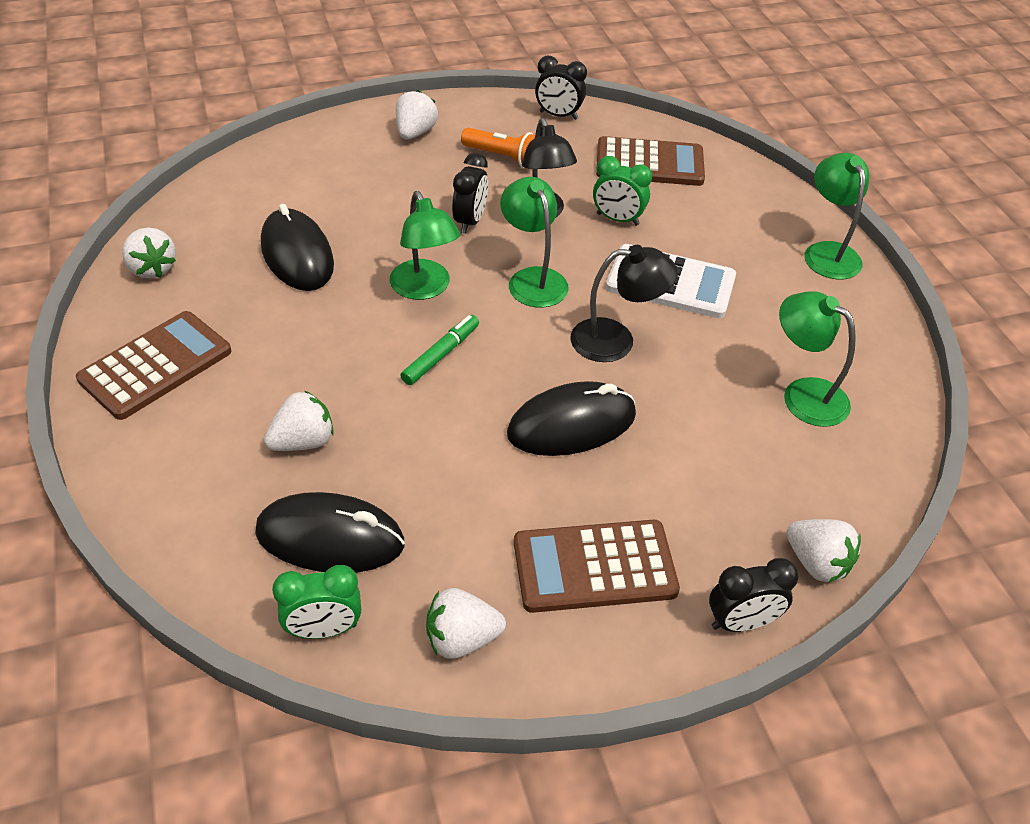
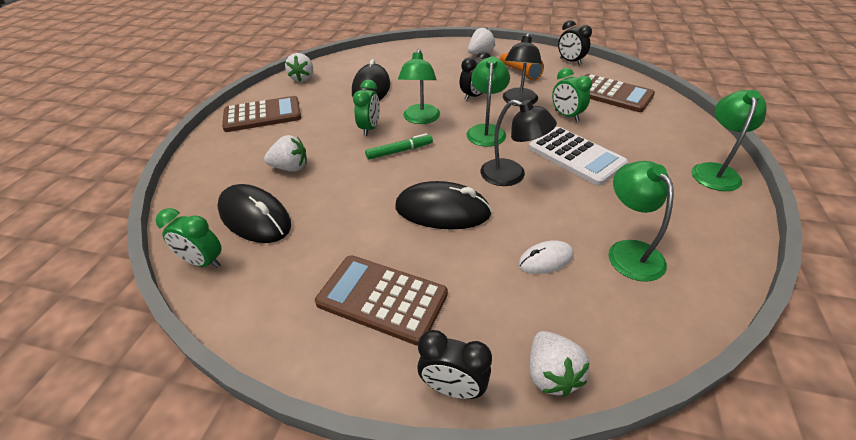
camera: 35 degrees right, 5 degrees down
(363, 331) = (370, 129): none -> green clock
(461, 639) = (264, 303): white strawberry -> none
(730, 440) = (545, 260): none -> white mouse

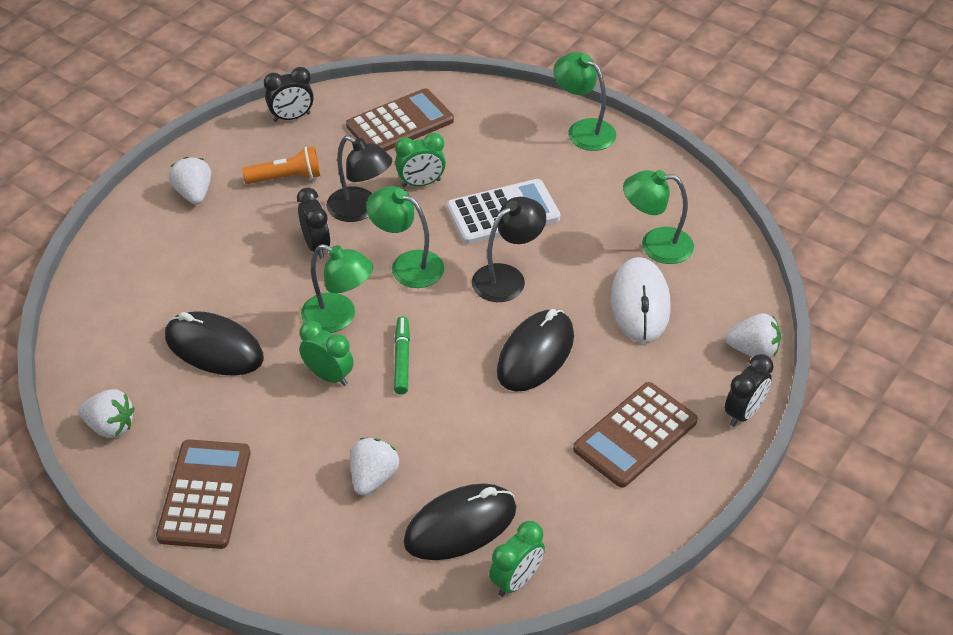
camera: 70 degrees left, 5 degrees up
(545, 260) = (640, 303): white mouse -> white mouse, size x1.81

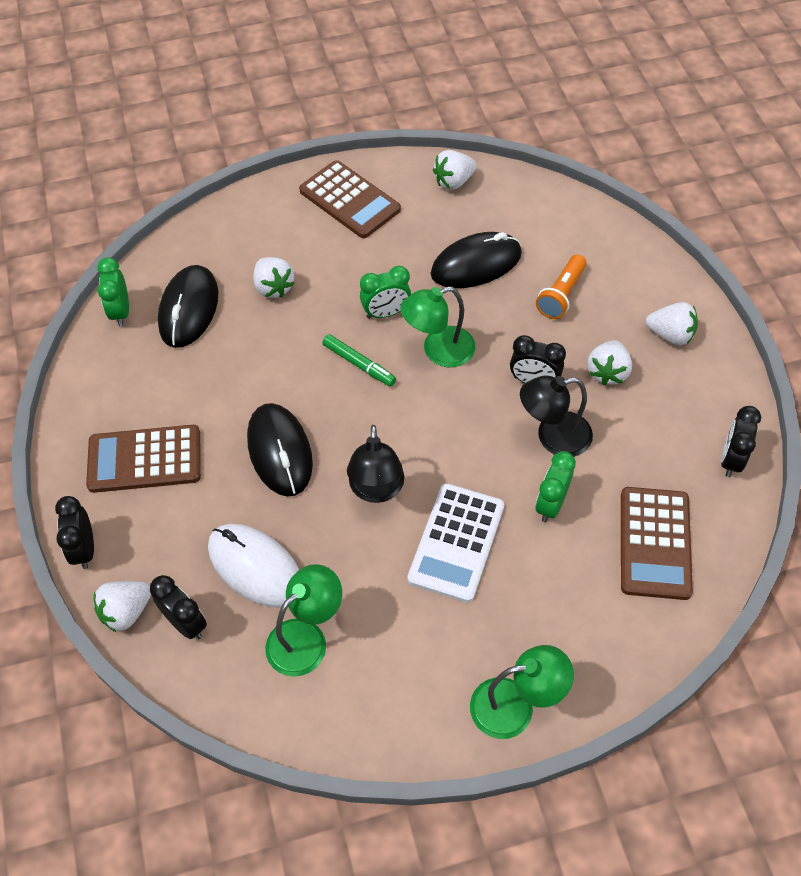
camera: 130 degrees right, 10 degrees up
(267, 210) = (607, 372): none -> white strawberry
(286, 178) = (641, 408): orange flashlight -> orange flashlight (561, 295)
(407, 265) = (455, 429): green lamp -> none
(635, 435) = (144, 459): brown calculator -> brown calculator turned 90 degrees counterclockwise
(720, 312) = (186, 623): none -> black clock

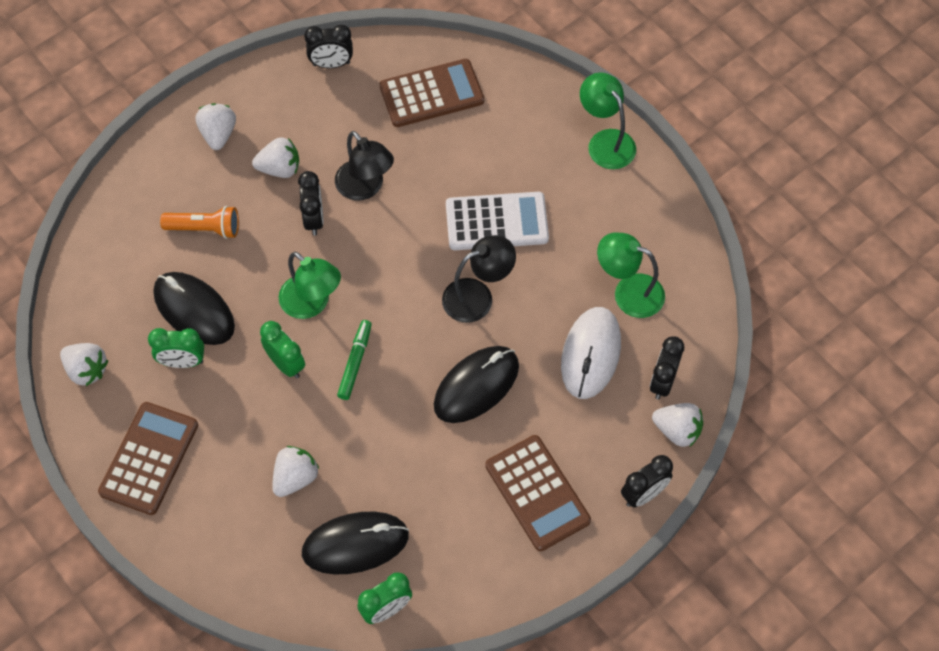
camera: 115 degrees left, 5 degrees up
(551, 504) = (430, 170): green clock -> green clock (182, 362)

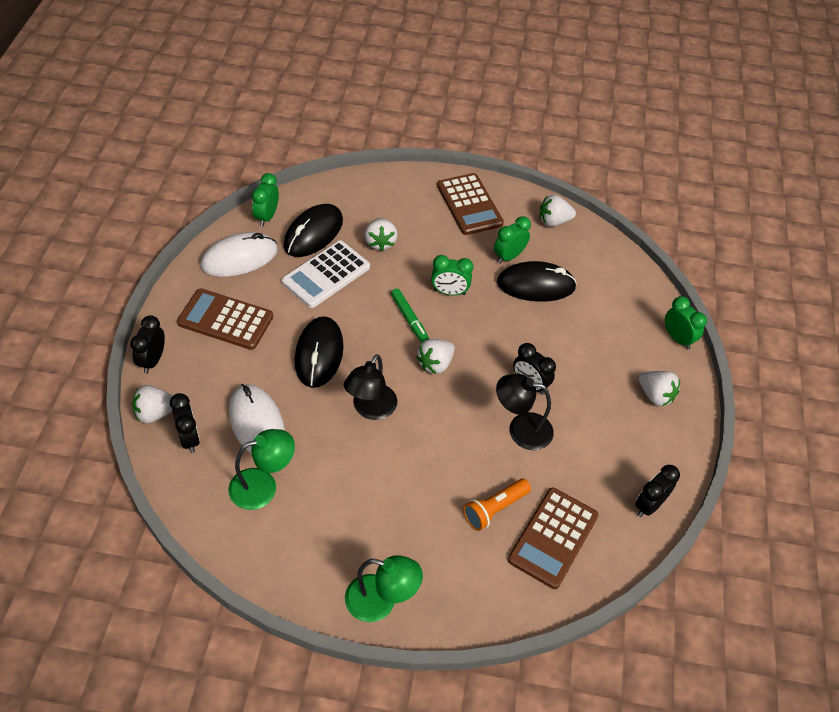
camera: 135 degrees right, 10 degrees down
(132, 166) = (677, 338): none -> green clock
(205, 228) = (587, 332): orange flashlight -> orange flashlight (494, 509)
(280, 168) = (590, 401): white strawberry -> white strawberry (435, 364)
(312, 304) = (472, 333): green lamp -> none
(463, 568) = (239, 258): none -> white mouse
(496, 222) = (406, 470): white calculator -> white calculator (326, 275)

